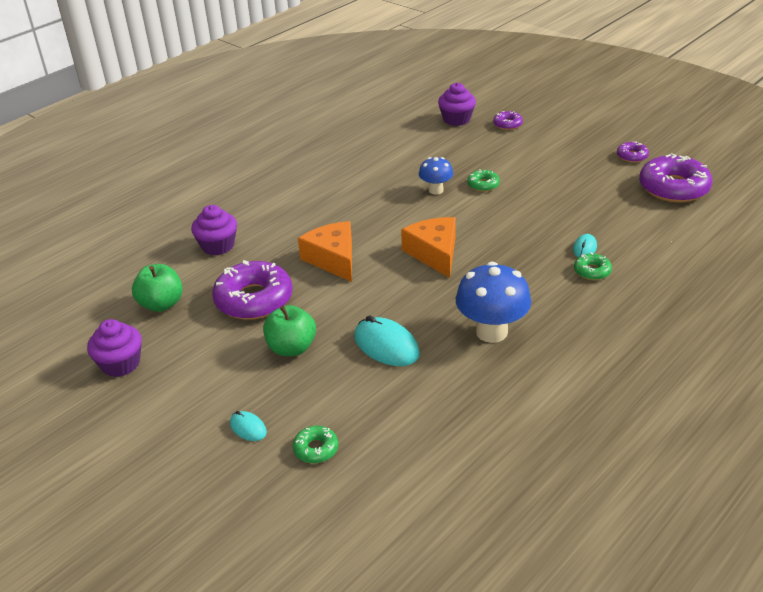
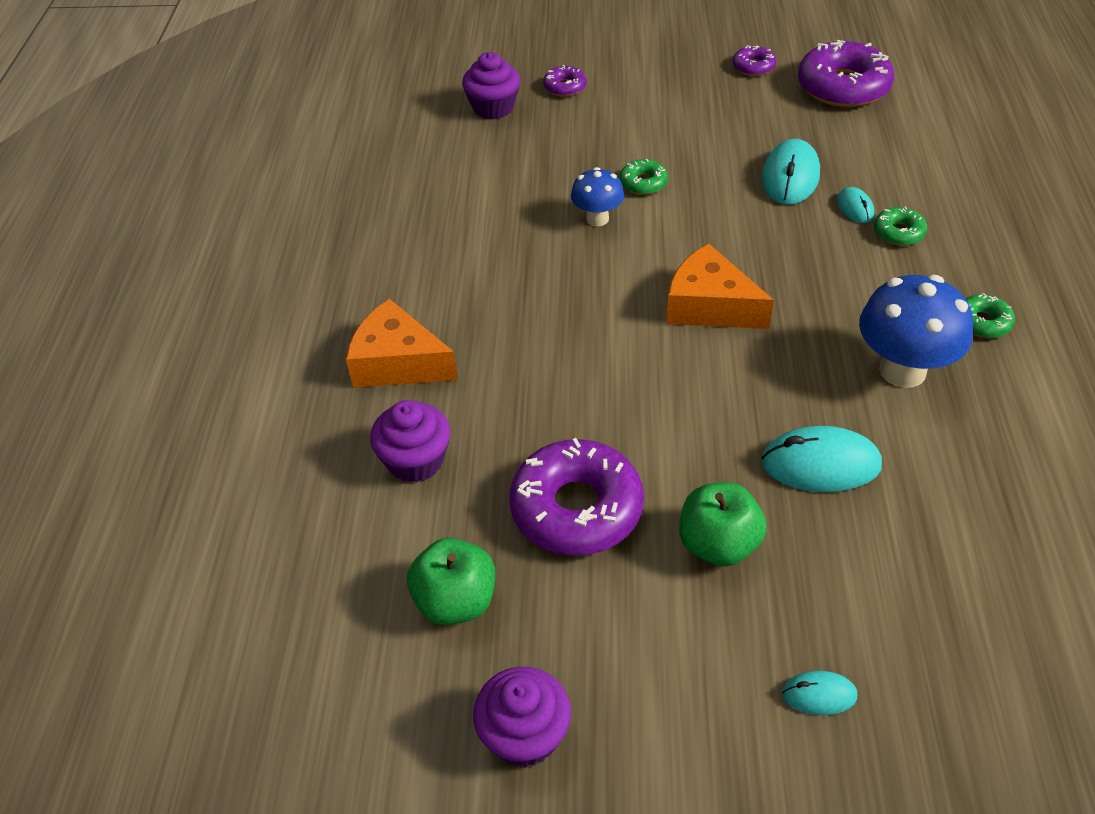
camera: 40 degrees left, 10 degrees up
(316, 449) = (930, 659): green donut -> green donut (983, 322)
(333, 259) = (600, 386): orange cheese -> orange cheese (398, 363)
(569, 217) = (790, 177): none -> turquoise mouse

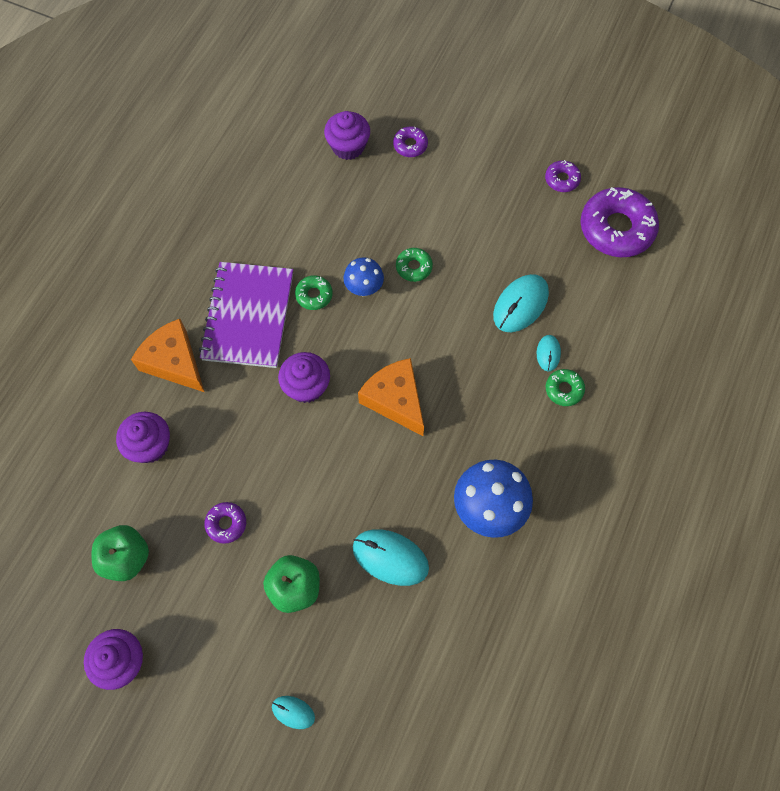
camera: 20 degrees right, 20 degrees up
(469, 288) = (248, 316): none -> purple notebook
(576, 508) = (226, 524): purple donut -> purple donut, size x0.47
(589, 330) = (306, 386): none -> purple cupcake
(983, 322) = (568, 493): green donut -> green donut (314, 295)

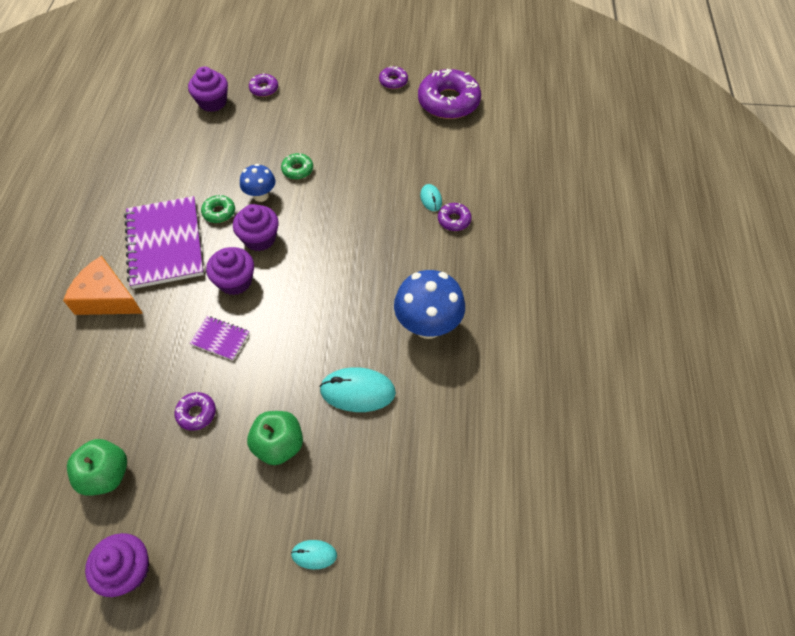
camera: 20 degrees left, 10 degrees down
(150, 445) = (103, 371): purple cupcake -> purple cupcake (259, 238)
(272, 449) = (220, 339): none -> purple notebook
(395, 400) = (317, 268): orange cheese -> none
(520, 305) = (395, 172): turquoise mouse -> none
(564, 389) = (454, 220): green donut -> purple donut

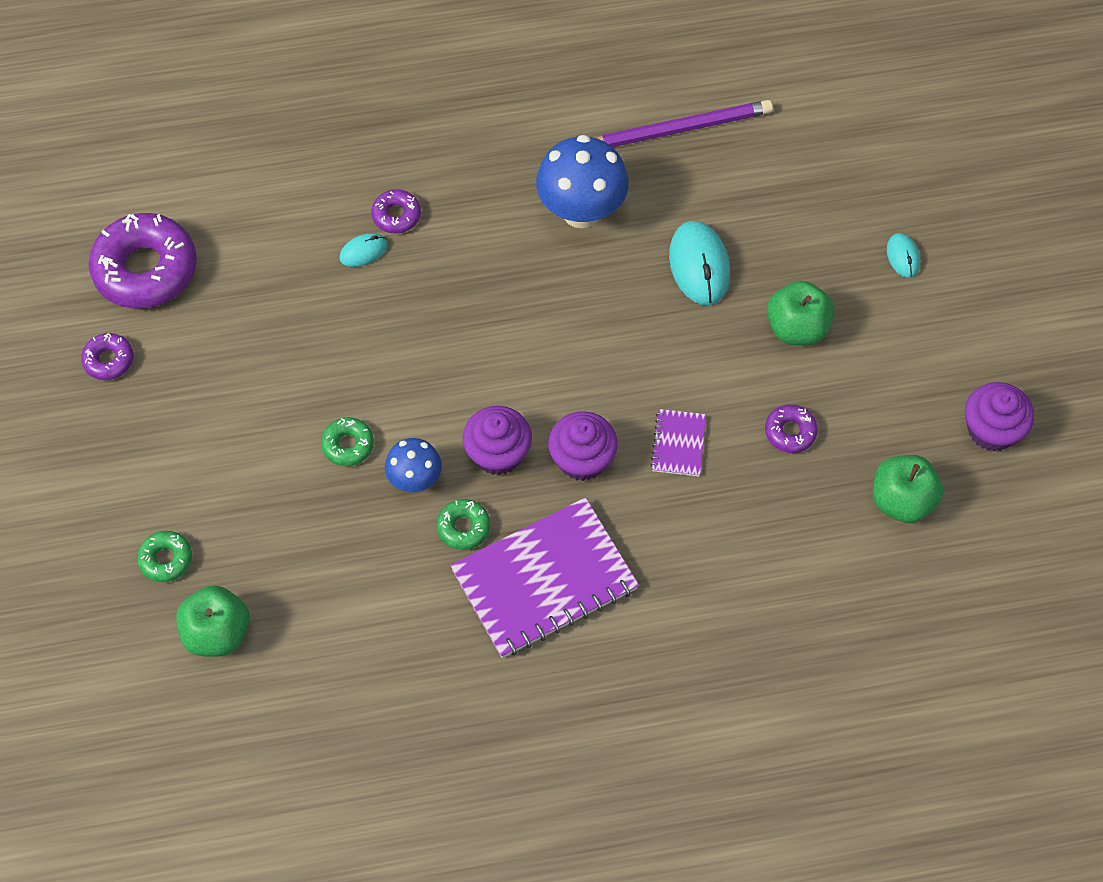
camera: 105 degrees left, 5 degrees up
(107, 298) = (662, 618): orange cheese -> none
(212, 102) = (217, 633): purple cupcake -> green apple
(264, 89) = (166, 559): purple donut -> green donut
(488, 411) = (679, 129): none -> purple pencil

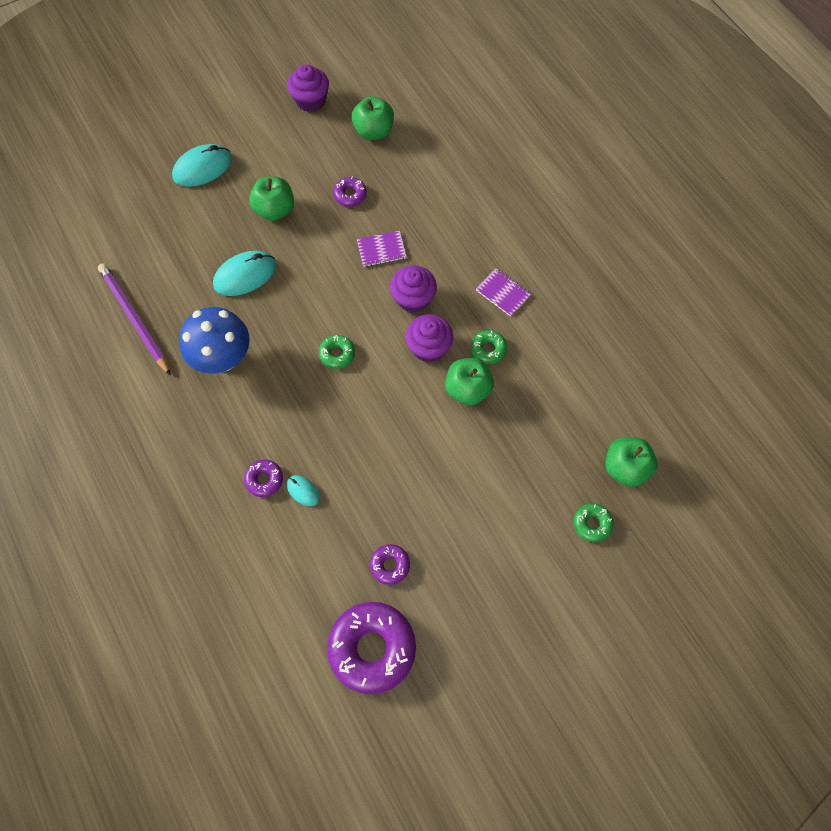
camera: 110 degrees left, 5 degrees up
(109, 360) = (460, 639): purple donut -> purple donut (390, 565)
(348, 445) = (460, 440): green donut -> green donut (337, 354)
(415, 480) = (467, 389): blue mushroom -> green apple
(544, 580) = (503, 293): purple notebook -> purple notebook, size x0.46
(903, 257) = (202, 168): turquoise mouse -> turquoise mouse, size x1.87

